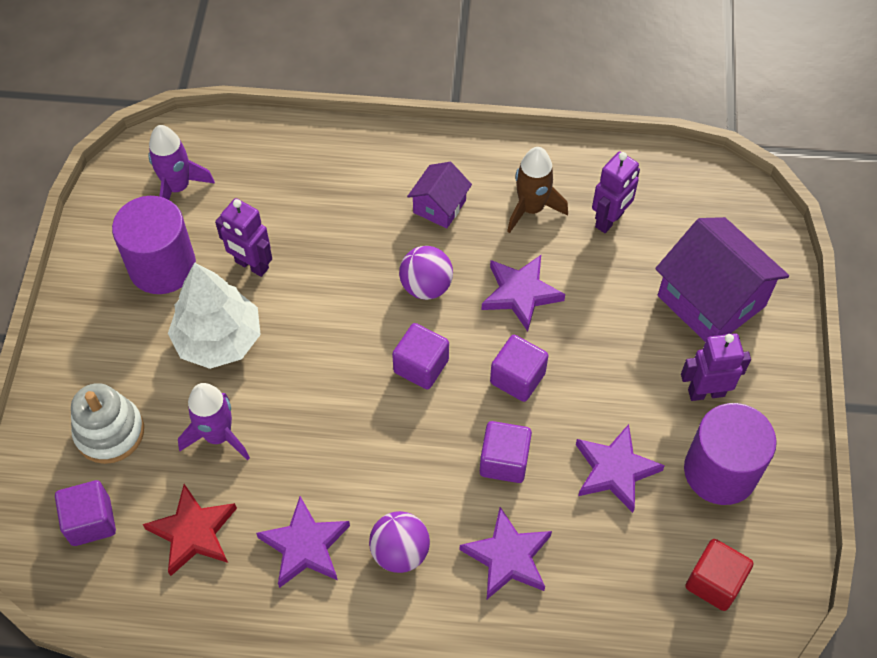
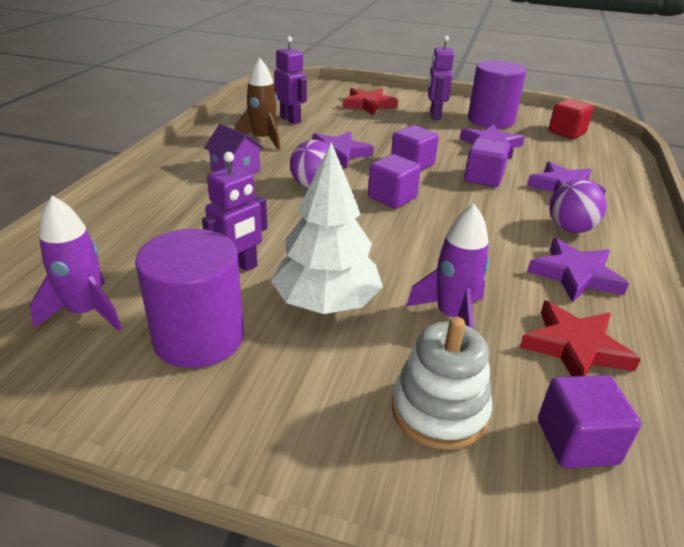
camera: 80 degrees left, 25 degrees down
(711, 301) = (368, 105): purple house -> red star

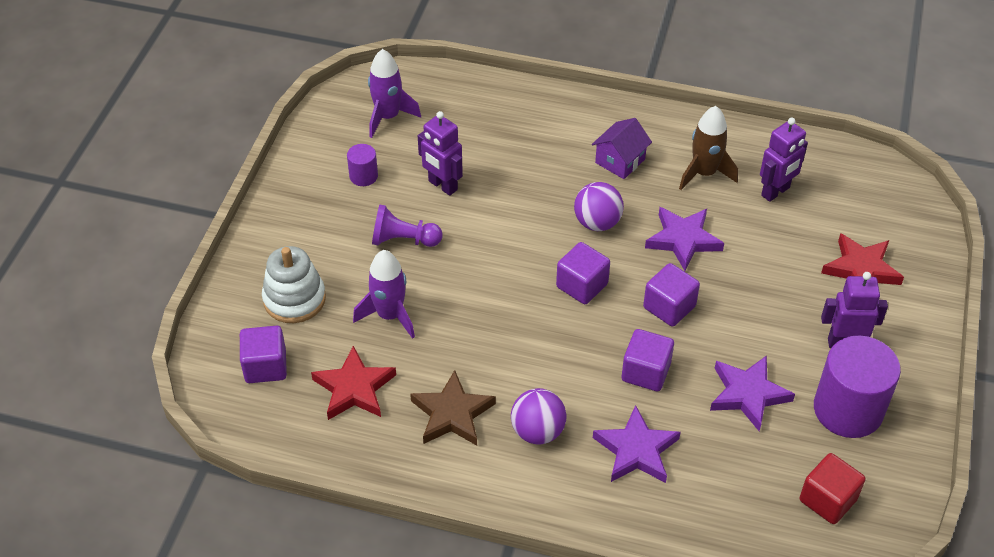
camera: 90 degrees right, 15 degrees up
(199, 337) = (363, 176): purple cylinder -> purple cylinder, size x0.47
(326, 303) = (403, 240): white tree -> purple pawn
(575, 275) = (452, 414): purple star -> brown star

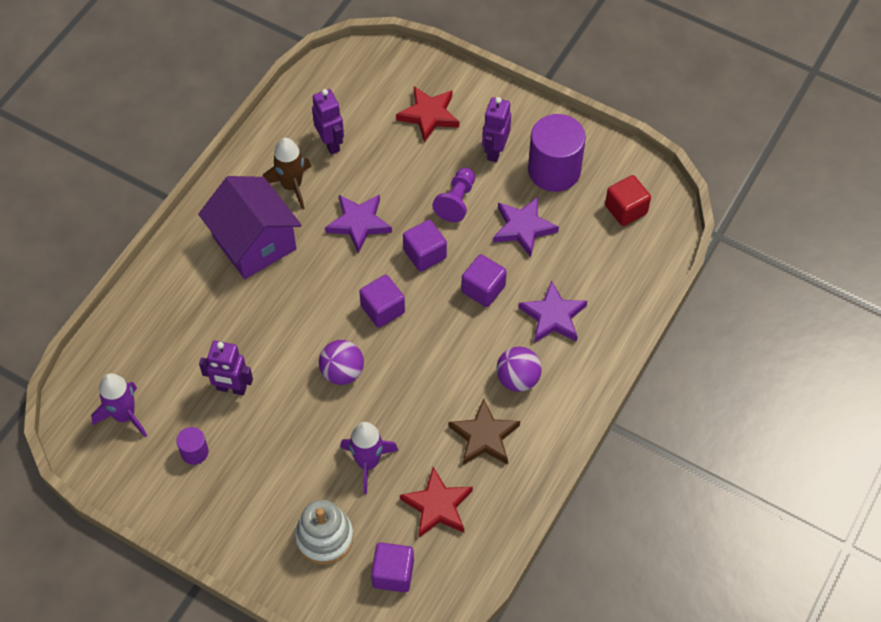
camera: 75 degrees left, 10 degrees up
(403, 240) = (285, 434): purple pawn -> purple pawn (456, 201)
(442, 185) = (231, 388): purple robot -> purple robot turned 45 degrees clockwise
(597, 223) = (318, 279): purple ball -> purple ball (342, 372)
(620, 161) = (254, 243): purple house -> purple house, size x1.88

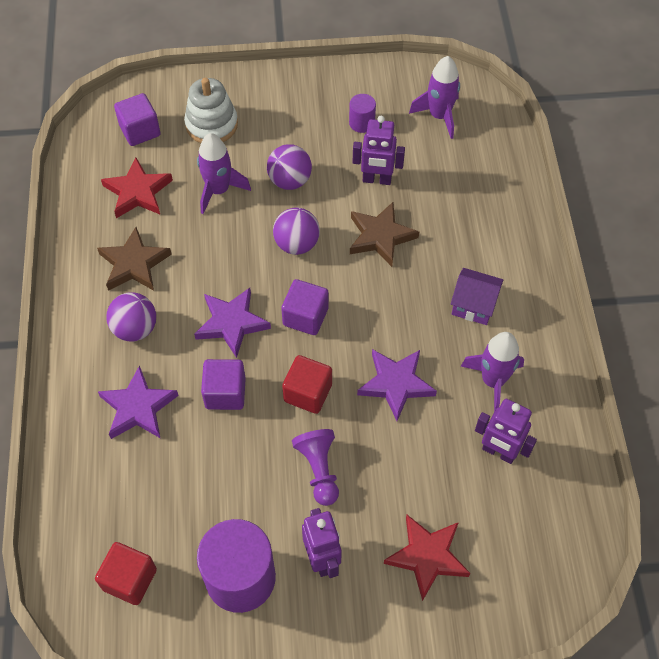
camera: 145 degrees right, 0 degrees up
(231, 388) = (377, 180): purple robot -> purple robot turned 150 degrees counterclockwise
(254, 243) = (474, 305): purple house -> purple house, size x0.53
(273, 337) = (380, 236): none -> brown star
(291, 186) = (493, 381): brown rocket -> purple rocket
(302, 434) = (290, 181): none -> purple ball
(425, 254) = (308, 393): purple cube -> red cube
(523, 228) = (228, 484): purple star -> purple star (231, 323)

